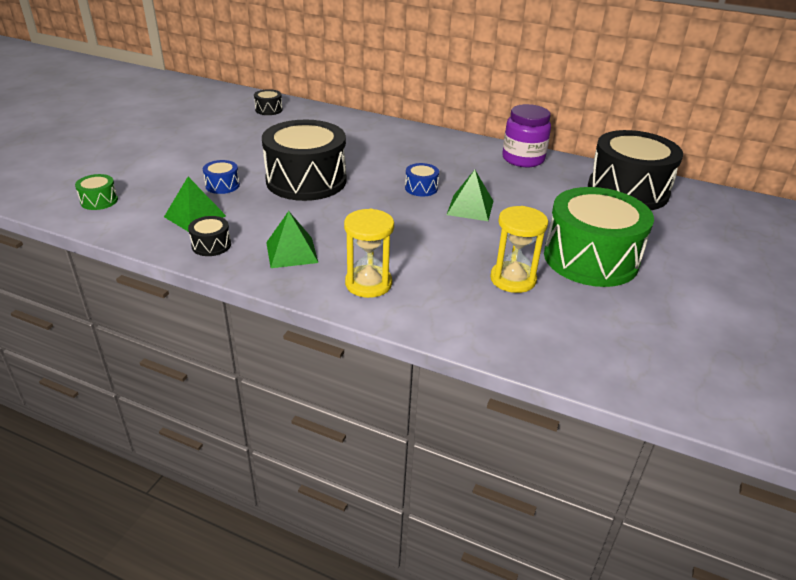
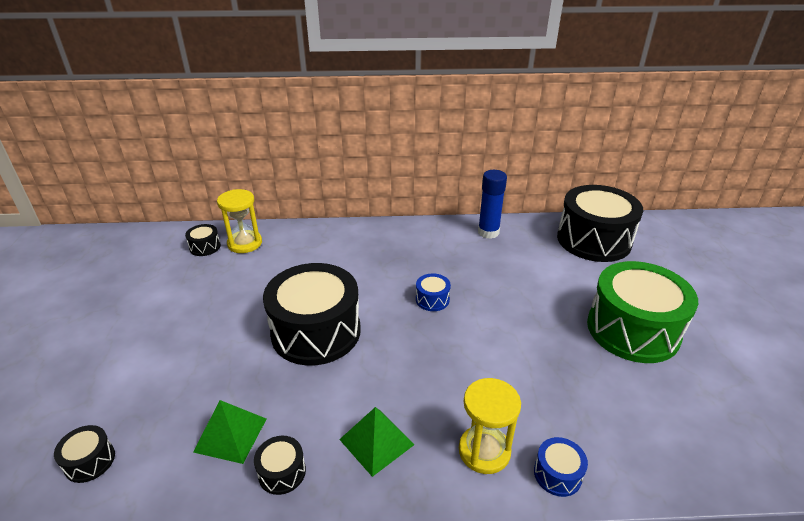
camera: 25 degrees left, 0 degrees up
(99, 201) = (90, 461): green drum -> black drum
(222, 185) = (230, 374): blue drum -> blue drum (557, 474)
(470, 207) = (493, 308): green pyramid -> none
(513, 279) = (598, 383): yellow hourglass -> yellow hourglass (245, 243)
(523, 159) = (488, 232): purple jar -> blue glue stick

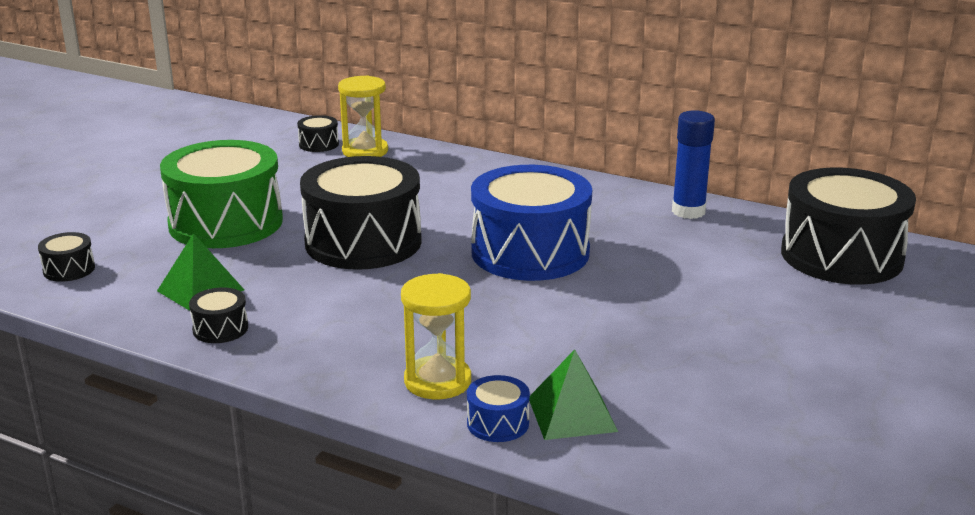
camera: 30 degrees right, 10 degrees down
(377, 442) = (333, 339): green pyramid -> green pyramid (572, 414)
(432, 299) = (530, 252): blue drum -> blue drum, size x2.44
(632, 330) = (769, 350): green drum -> green drum (226, 223)

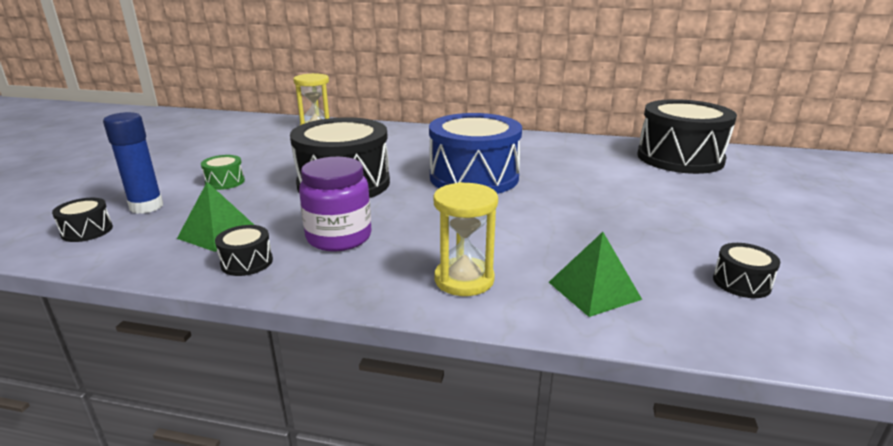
camera: 15 degrees left, 0 degrees up
(226, 223) = (225, 182): green drum -> green drum, size x0.41
(319, 144) = (280, 128): black drum -> black drum (741, 283)
(327, 313) = (339, 237): none -> purple jar
(498, 423) = (539, 308): blue drum -> none
(688, 211) = (561, 143): blue glue stick -> blue glue stick (146, 207)

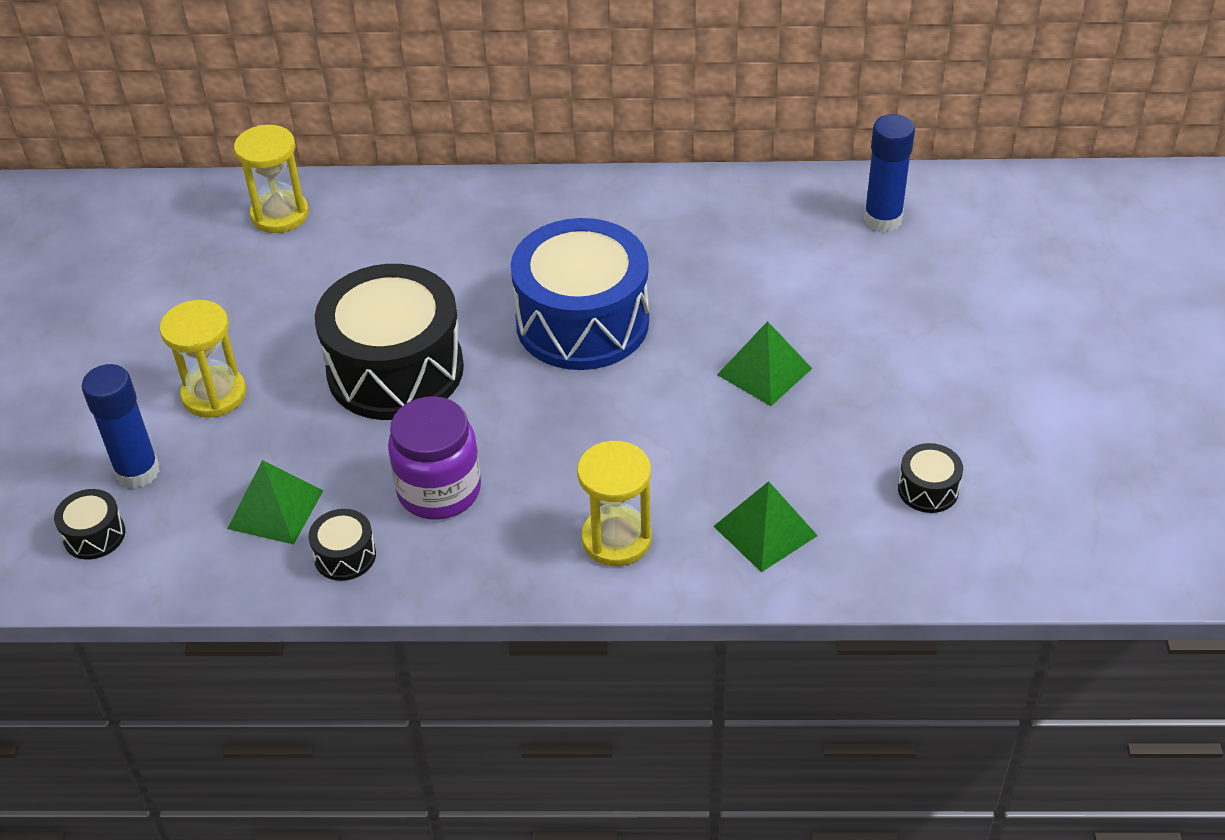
camera: 10 degrees left, 20 degrees up
(225, 182) = (214, 394): green drum -> yellow hourglass
(598, 208) = (764, 371): none -> green pyramid
(679, 158) = (882, 219): black drum -> blue glue stick

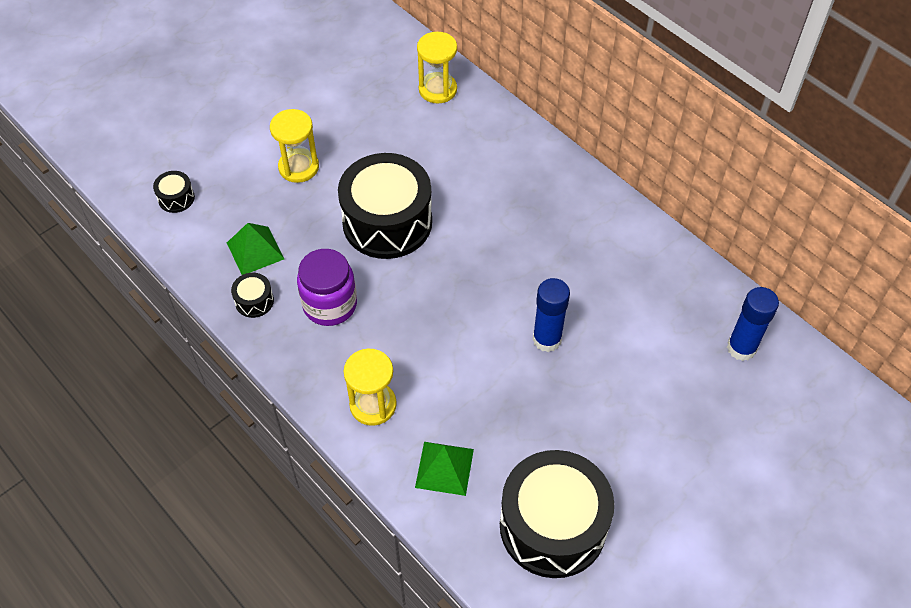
camera: 45 degrees right, 10 degrees up
(137, 472) = (226, 181): blue glue stick -> blue glue stick (547, 339)
(582, 322) = (503, 271): blue drum -> none
(764, 371) = (557, 381): green pyramid -> none
(928, 489) = (552, 526): black drum -> black drum, size x2.44

